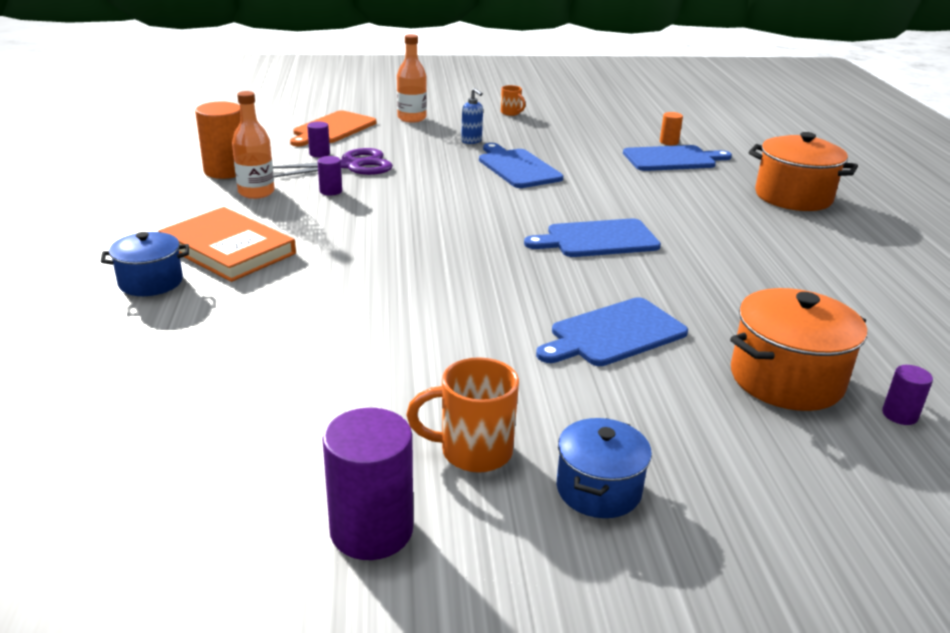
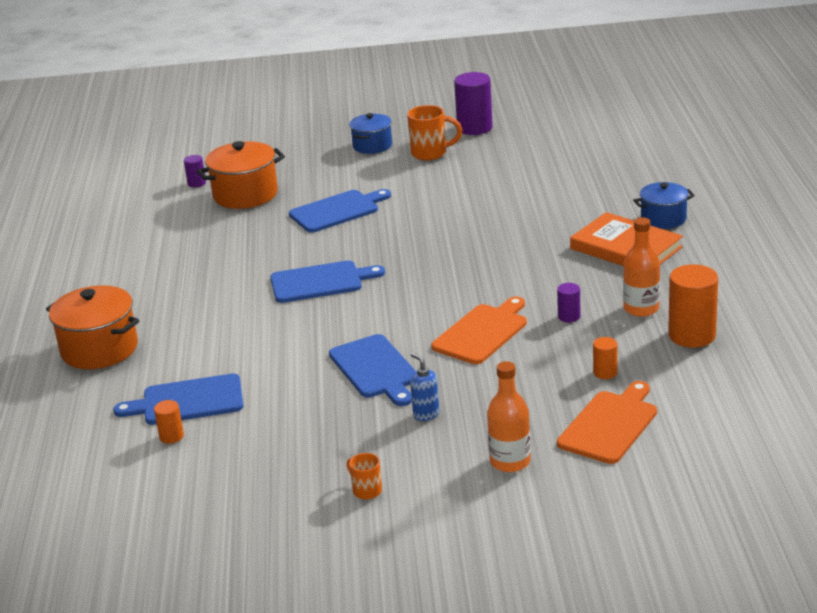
camera: 175 degrees left, 0 degrees up
(319, 154) = (605, 373): purple cylinder -> orange cylinder
(350, 166) = (562, 355): purple scissors -> none
(419, 185) = (482, 332): none -> orange cutting board

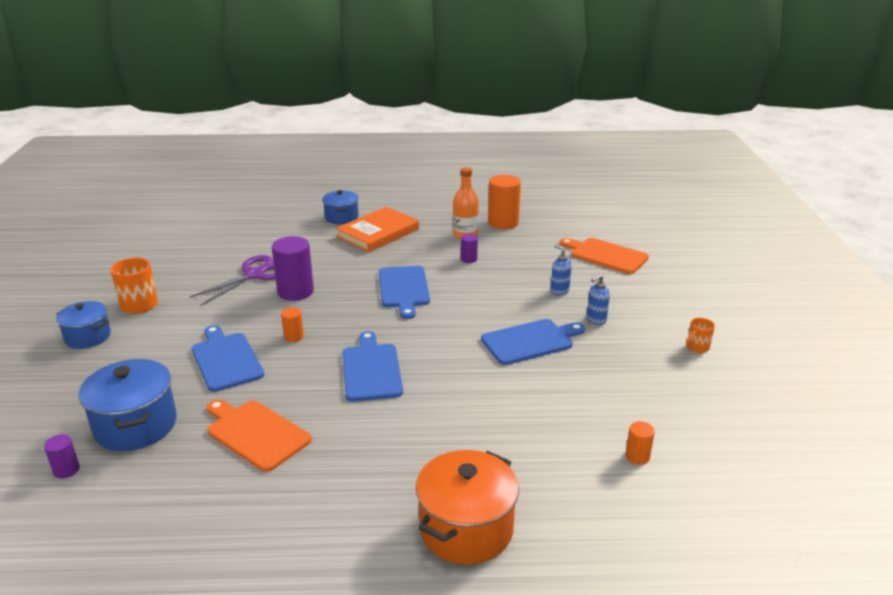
camera: 90 degrees left, 0 degrees up
(188, 401) = (577, 449): blue cutting board -> blue cutting board (404, 289)
(245, 194) = (136, 425): orange pot -> blue pot
(474, 128) = (106, 280): purple cylinder -> purple cylinder (295, 292)
(482, 332) = (483, 293): orange cutting board -> orange cutting board (255, 433)
(495, 386) = (559, 291): none -> blue soap dispenser
(499, 193) = (254, 275): none -> purple scissors
(510, 461) = (651, 290): orange bottle -> none
(605, 373) = (544, 252): orange cylinder -> orange cylinder (294, 337)

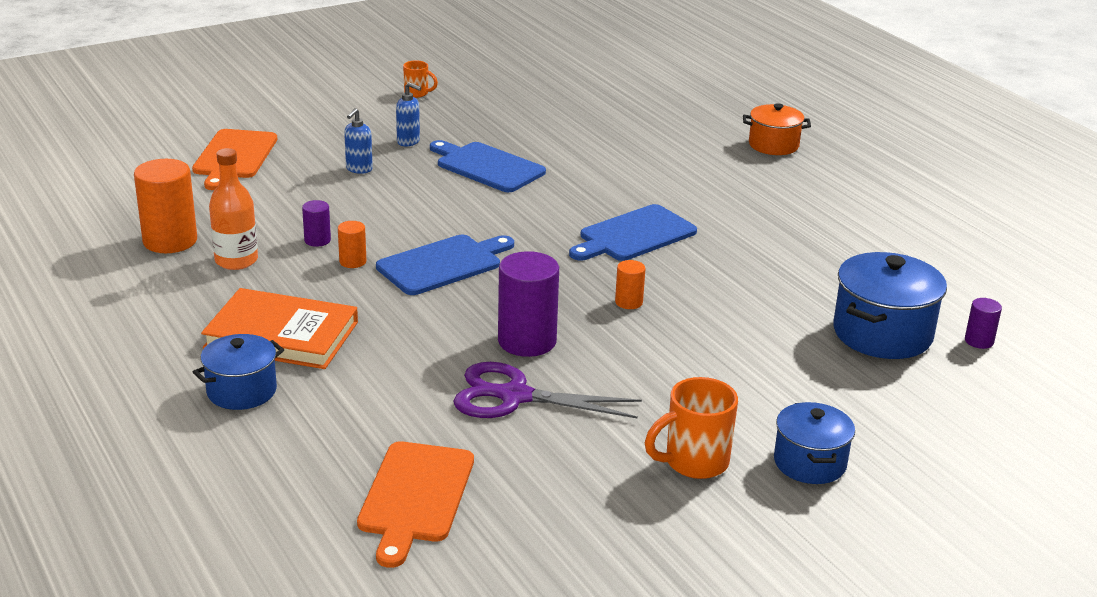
camera: 120 degrees left, 0 degrees up
(226, 360) = (722, 329): blue cutting board -> none
(255, 433) = (801, 262): orange cutting board -> orange cutting board (415, 497)
(466, 529) = (773, 145): orange pot -> orange pot, size x0.64
(637, 456) = (613, 101): orange cylinder -> orange cylinder (352, 262)

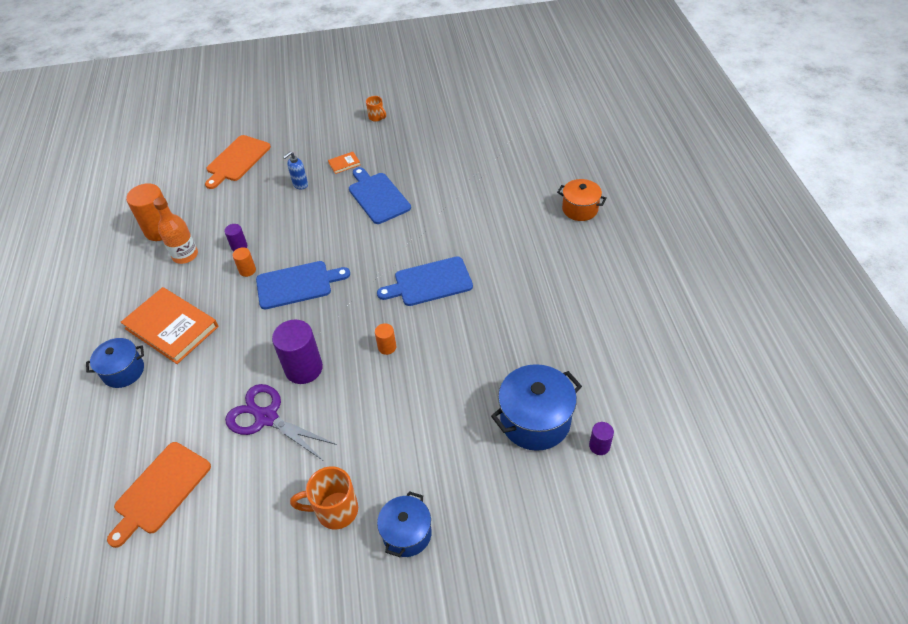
camera: 25 degrees right, 20 degrees up
(408, 142) = (344, 164): blue soap dispenser -> orange book

